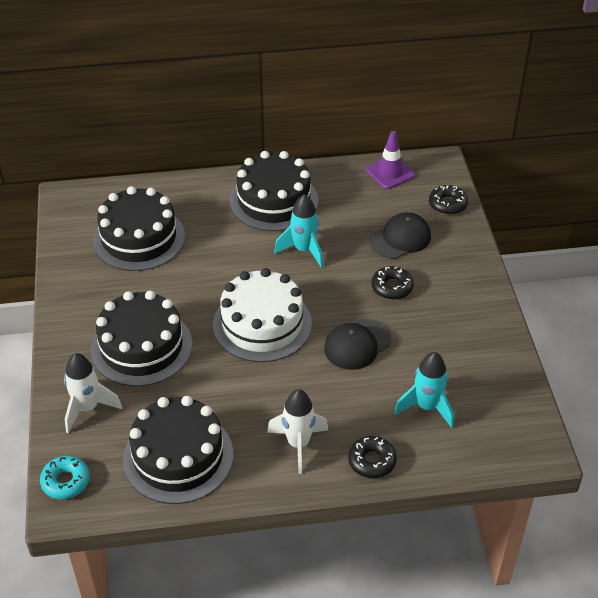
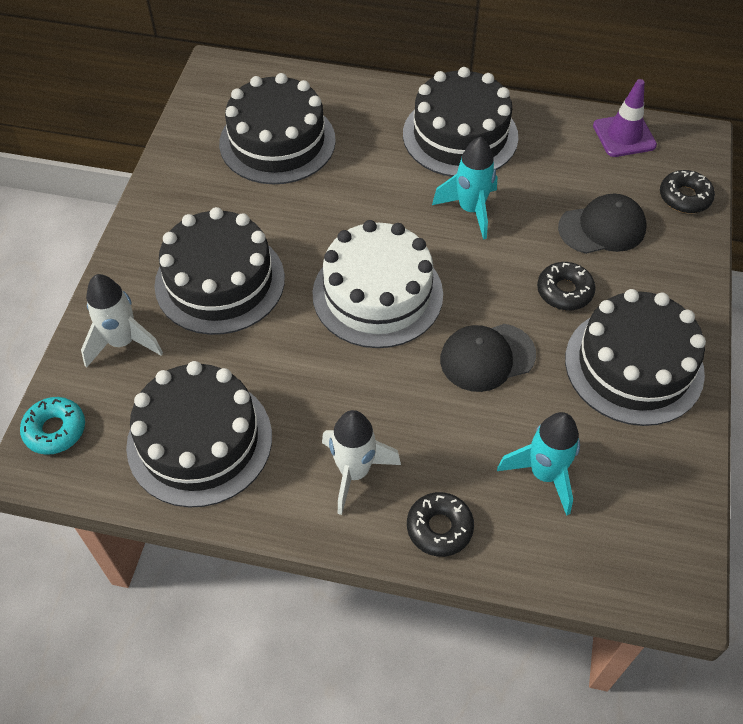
camera: 20 degrees right, 10 degrees up
(457, 322) = (634, 365): none -> black cake

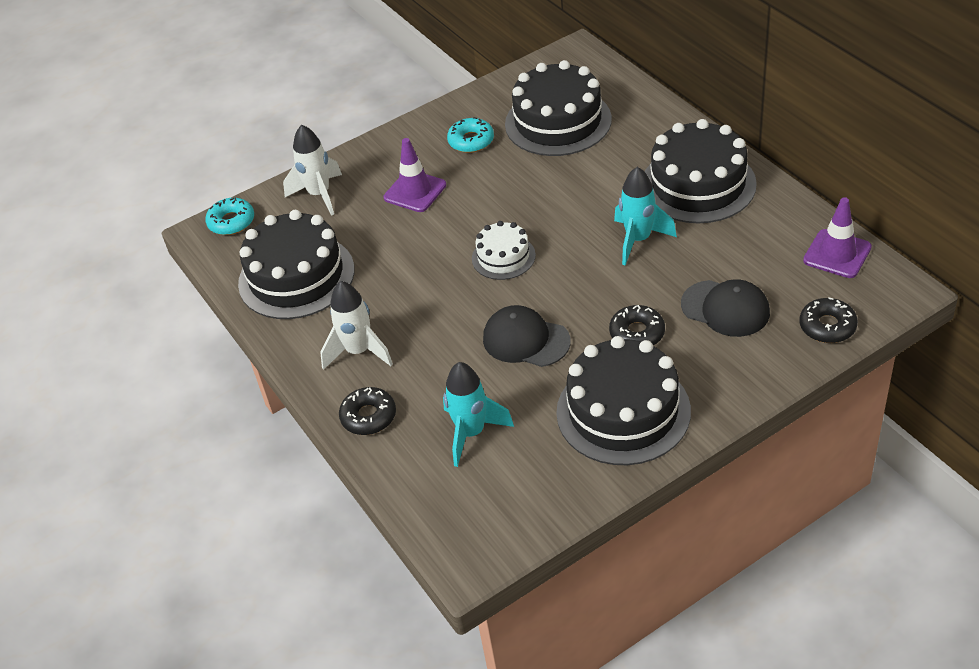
camera: 50 degrees right, 10 degrees down
(217, 202) = (471, 141): none -> turquoise donut
(220, 281) = (415, 191): black cake -> purple traffic cone
(377, 294) = (503, 257): white cake -> white cake, size x0.54

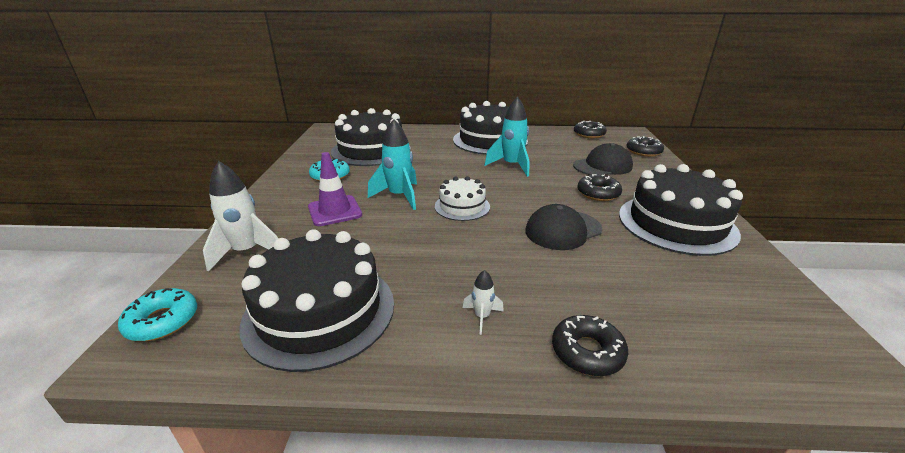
camera: 60 degrees left, 15 degrees down
(359, 351) = (482, 317): white rocket -> white rocket, size x0.49
(471, 433) = (658, 296): turquoise rocket -> turquoise rocket (399, 196)
(837, 254) = (589, 134): purple traffic cone -> black donut

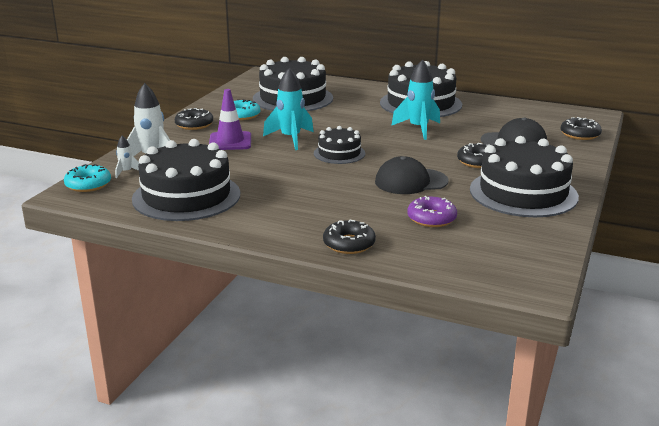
camera: 20 degrees right, 5 degrees down
(462, 206) = (339, 153): white cake -> black cake
(482, 317) = (293, 217): white rocket -> white rocket (126, 172)
(589, 134) = (540, 110): black donut -> black donut (194, 124)
(633, 280) = (431, 218): none -> purple donut

